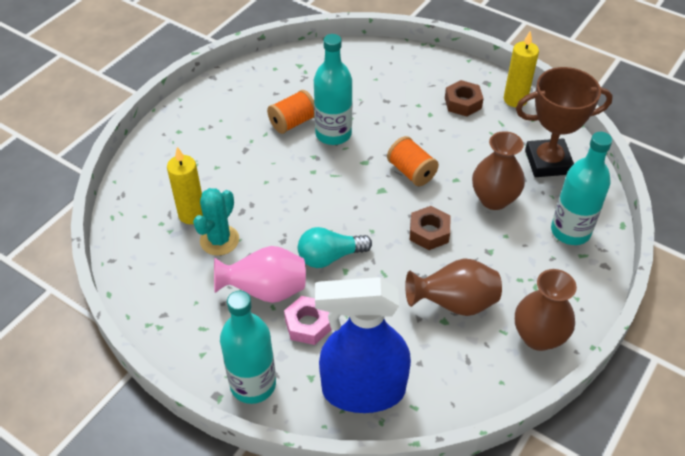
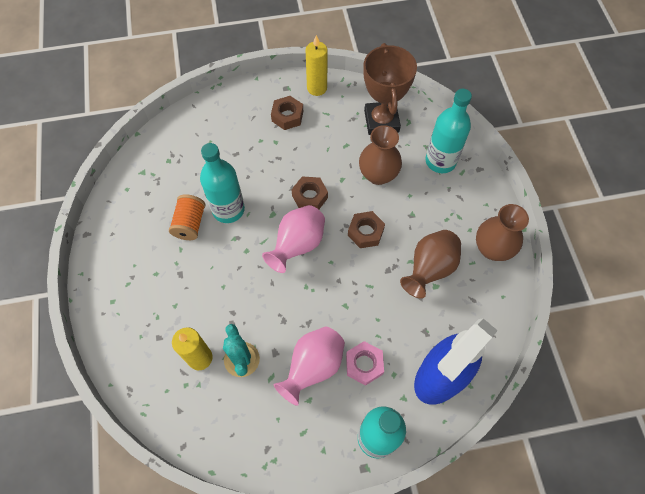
camera: 45 degrees left, 15 degrees up
(330, 257) = (326, 304): turquoise light bulb -> none
(358, 198) = (297, 245): none -> pink vase
(411, 172) = (309, 196): orange spool -> brown nut
(548, 162) = (381, 121): brown trophy -> brown trophy turned 45 degrees counterclockwise

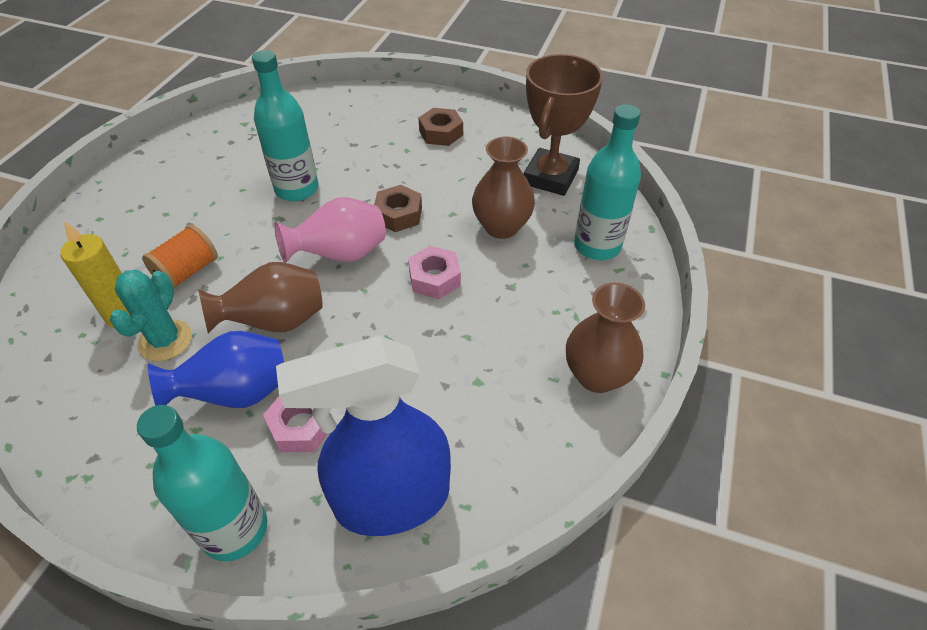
camera: 30 degrees right, 15 degrees down
(190, 224) = (245, 185): orange spool -> orange spool (187, 272)
(313, 367) = (236, 393): pink vase -> blue vase
(317, 88) = (497, 121): yellow candle -> none
(365, 232) = (434, 278): brown nut -> pink nut
(429, 269) = (485, 357): brown vase -> brown vase (275, 322)

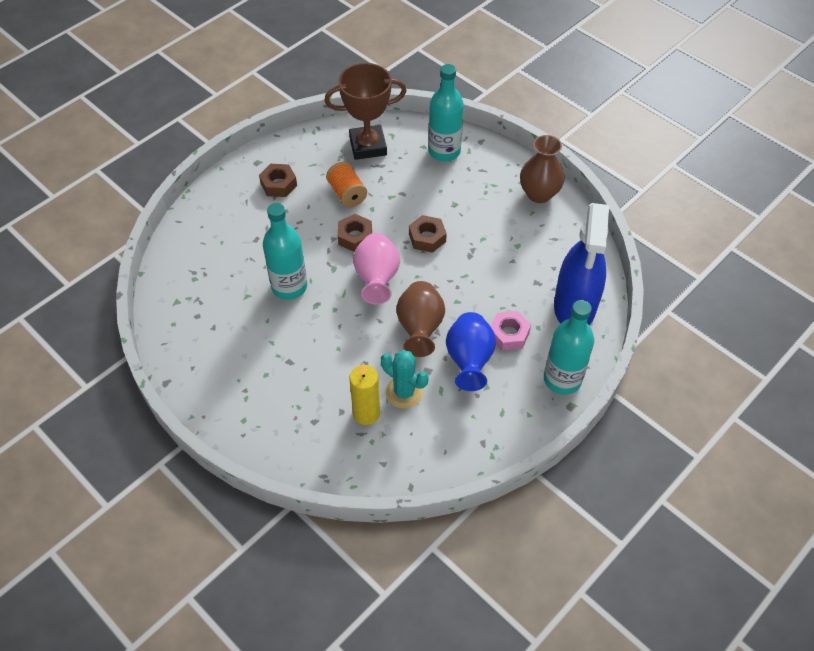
camera: 65 degrees left, 5 degrees up
(187, 272) = (342, 370): orange spool -> orange spool (347, 194)
(434, 278) = (427, 238): pink nut -> brown nut
(501, 227) = (400, 189): brown vase -> none
(550, 177) = (368, 146): brown trophy -> brown trophy turned 60 degrees counterclockwise

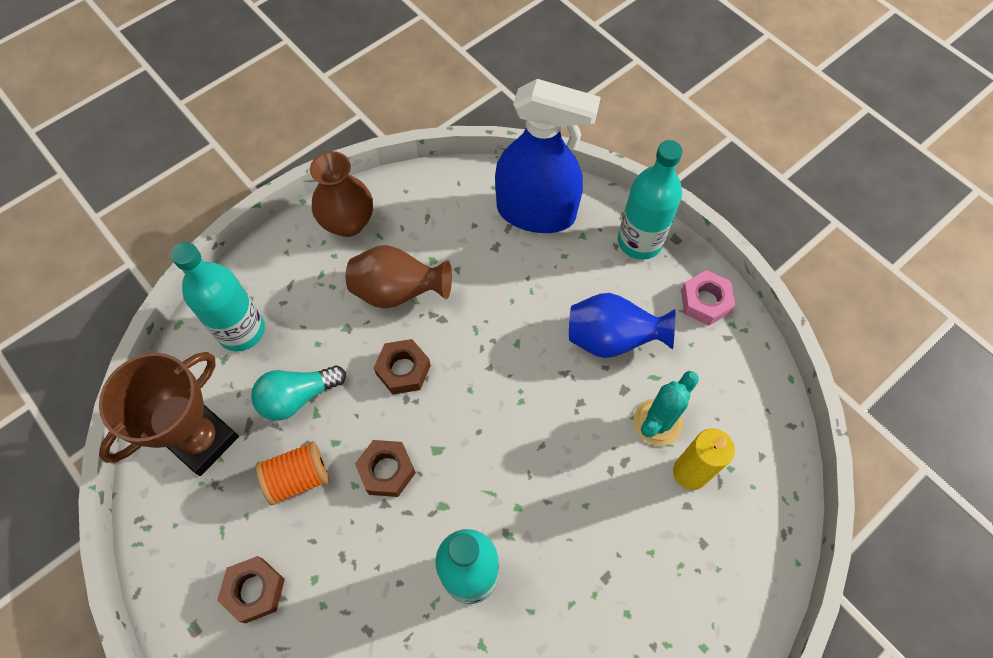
camera: 85 degrees left, 10 degrees up
(368, 146) = (202, 440): brown trophy -> brown trophy turned 45 degrees clockwise
(377, 279) = (470, 444): pink vase -> none
(401, 186) = (298, 397): none -> turquoise light bulb
(420, 329) = (559, 394): brown vase -> brown vase (398, 292)
(509, 334) = (573, 289): pink nut -> pink nut (705, 301)

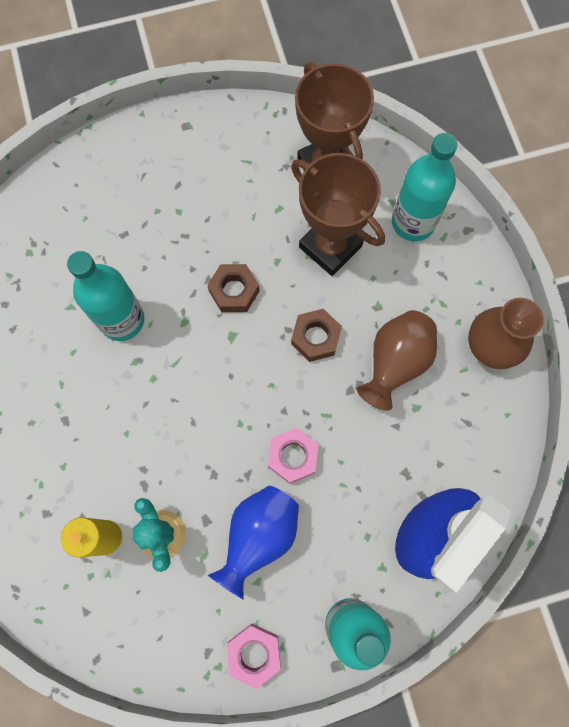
camera: 115 degrees right, 10 degrees up
(254, 590) = (192, 170): brown nut -> none
(298, 397) = (330, 246): turquoise light bulb -> brown trophy
(298, 478) = (261, 225): orange spool -> none
(528, 341) = (293, 457): none -> pink nut

